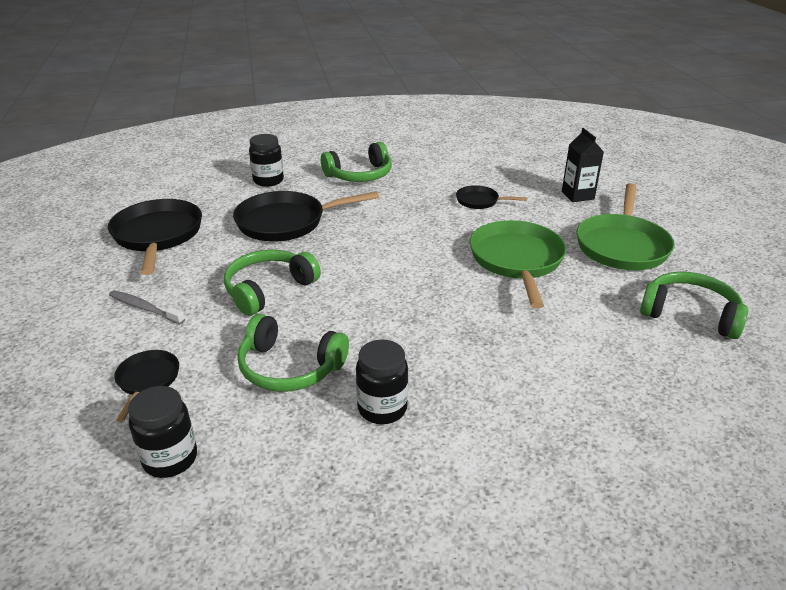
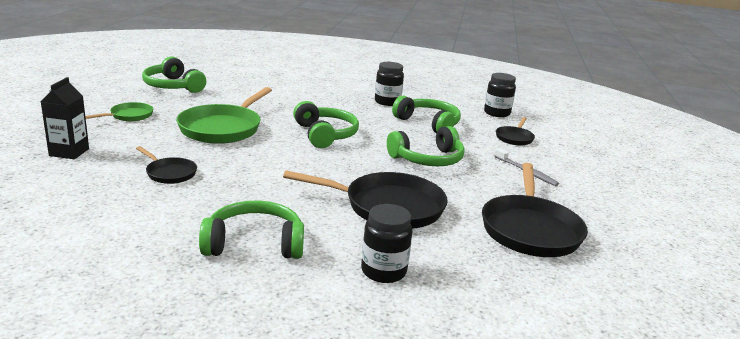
camera: 160 degrees left, 10 degrees down
(407, 290) = (325, 134): none -> green headphones
(622, 245) = (129, 116): green pan -> green pan, size x0.51

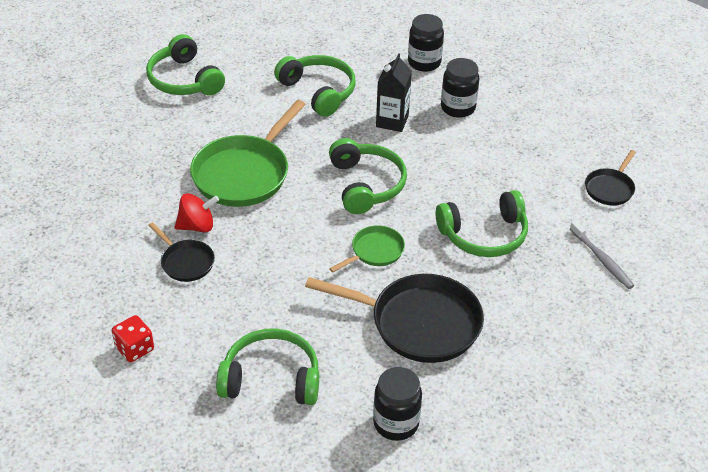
camera: 10 degrees right, 20 degrees up
(69, 152) = (77, 224): black carton -> black carton (392, 121)
(114, 226) = (134, 349): none -> red dice
(129, 116) = (136, 149): green pan -> green pan (375, 251)
(181, 154) = (197, 226): none -> red spinning top
(428, 123) = (503, 157): green headphones -> green headphones (318, 91)
(497, 113) = (603, 130): black jar -> black jar (424, 63)
(530, 229) = (571, 364): black pan -> none

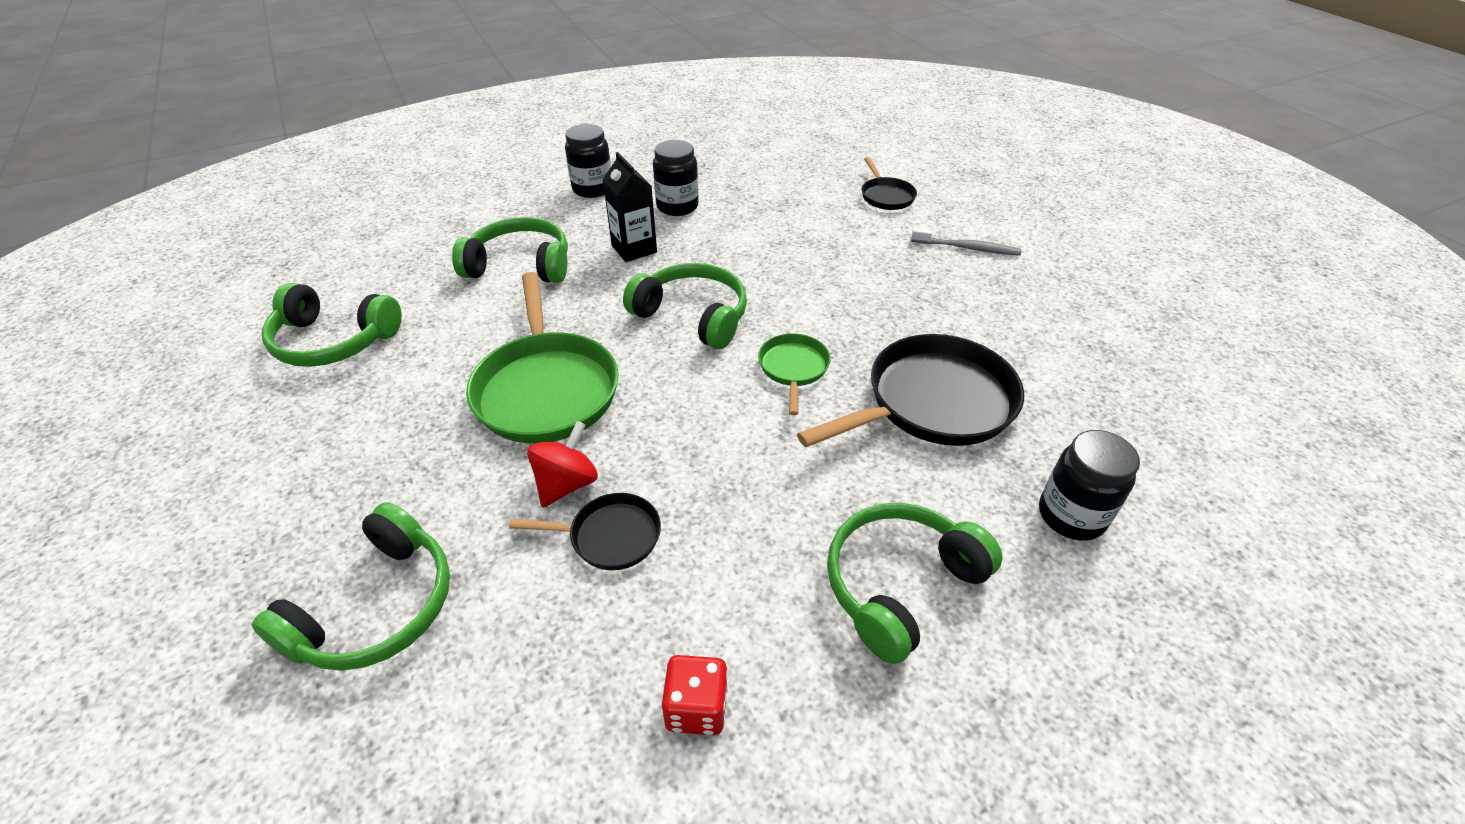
camera: 45 degrees left, 0 degrees up
(484, 235) = (858, 289): green headphones -> green headphones (377, 607)

